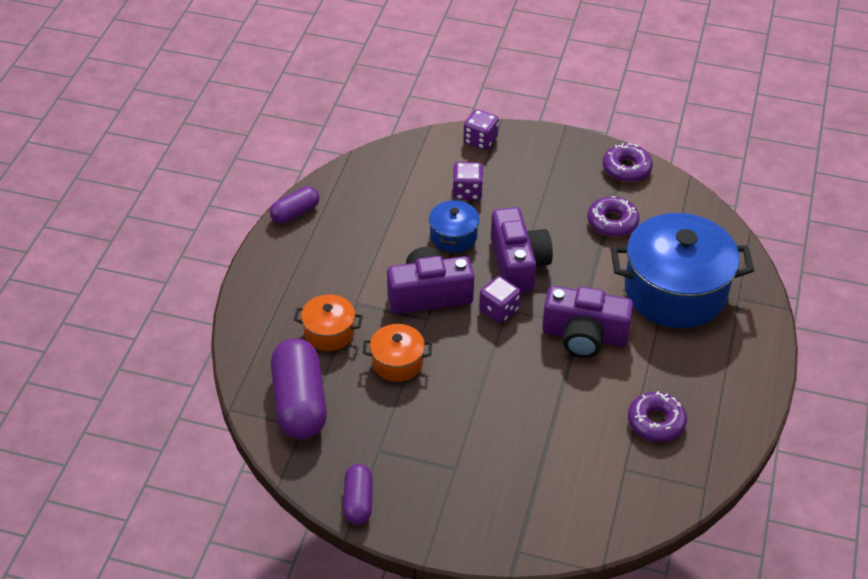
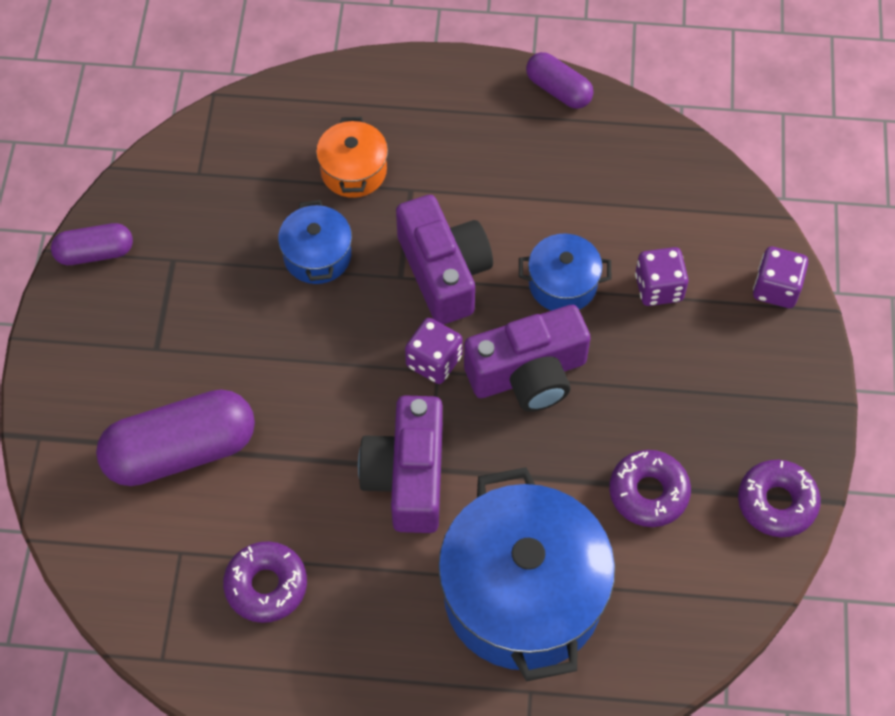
camera: 80 degrees right, 15 degrees up
(300, 403) = (234, 163): purple capsule -> purple capsule (181, 451)
(397, 362) = (317, 256): orange pot -> blue pot

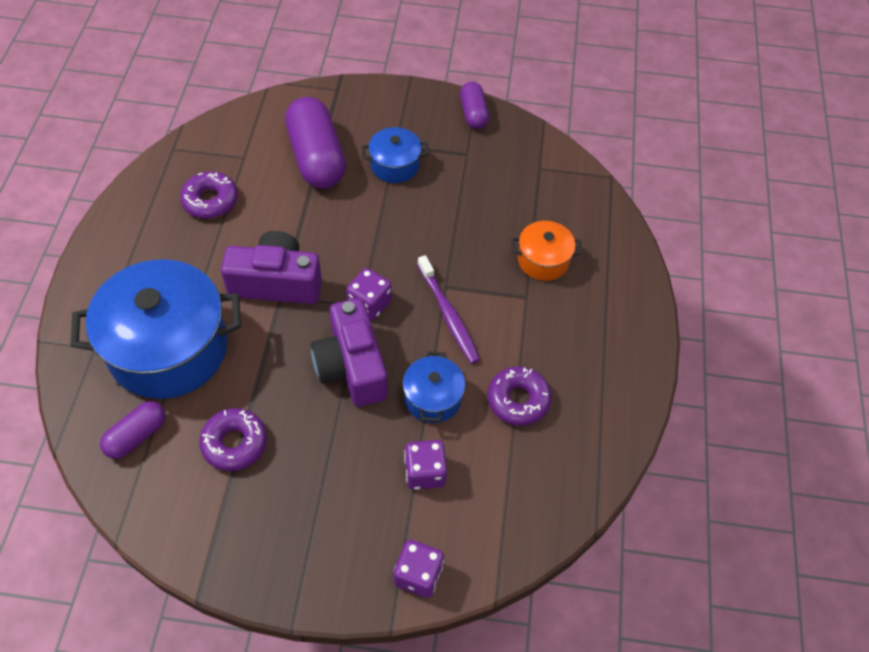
camera: 90 degrees right, 5 degrees down
(317, 256) = (466, 235): blue pot -> blue pot (395, 165)
(444, 272) = (448, 315): purple camera -> purple toothbrush
(558, 90) = (632, 412): purple capsule -> purple capsule (137, 436)
(776, 502) = (207, 544): purple donut -> purple donut (518, 400)

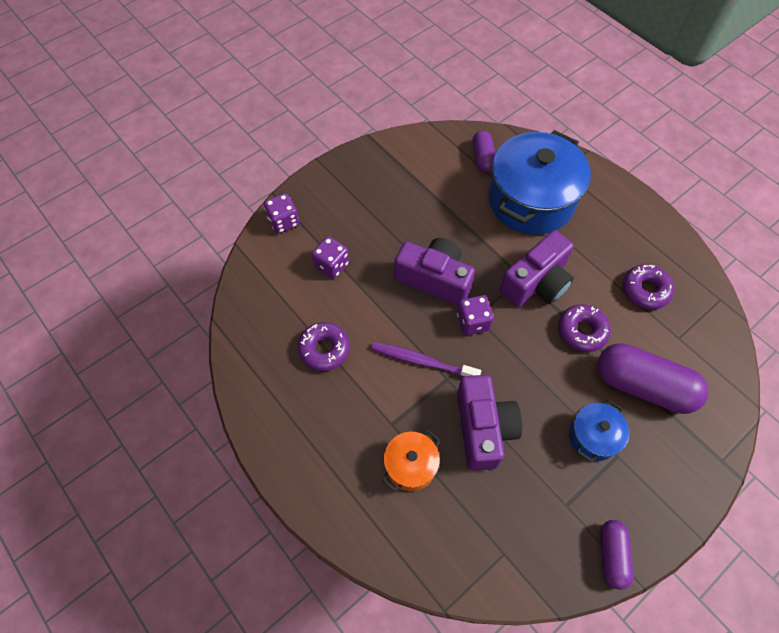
camera: 135 degrees right, 5 degrees up
(234, 443) = (437, 194): purple donut -> purple donut (582, 331)
(433, 398) = (372, 304): blue pot -> none
(462, 234) = (483, 428): none -> purple camera
(473, 113) = (611, 555): purple capsule -> purple capsule turned 60 degrees clockwise

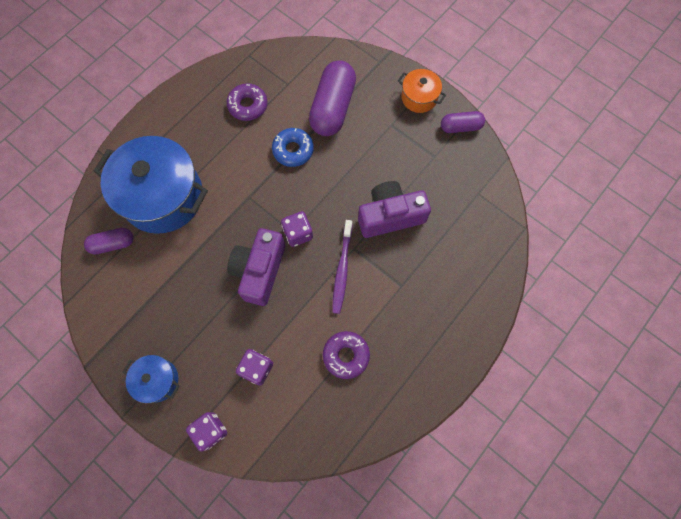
camera: 100 degrees left, 10 degrees up
(410, 465) = (431, 265): orange pot -> orange pot (419, 97)
(536, 282) = (251, 186): purple camera -> none
(582, 331) = (293, 150): purple donut -> blue donut
(593, 436) = (380, 140): blue pot -> blue pot (157, 380)

